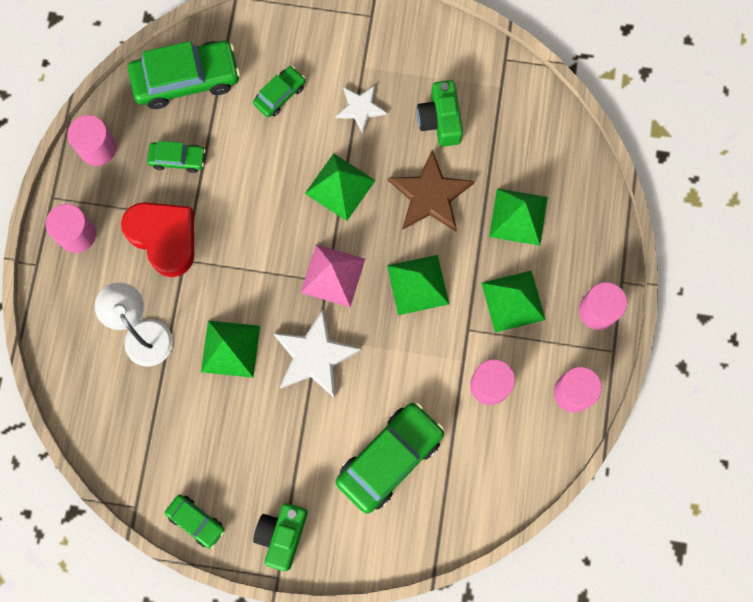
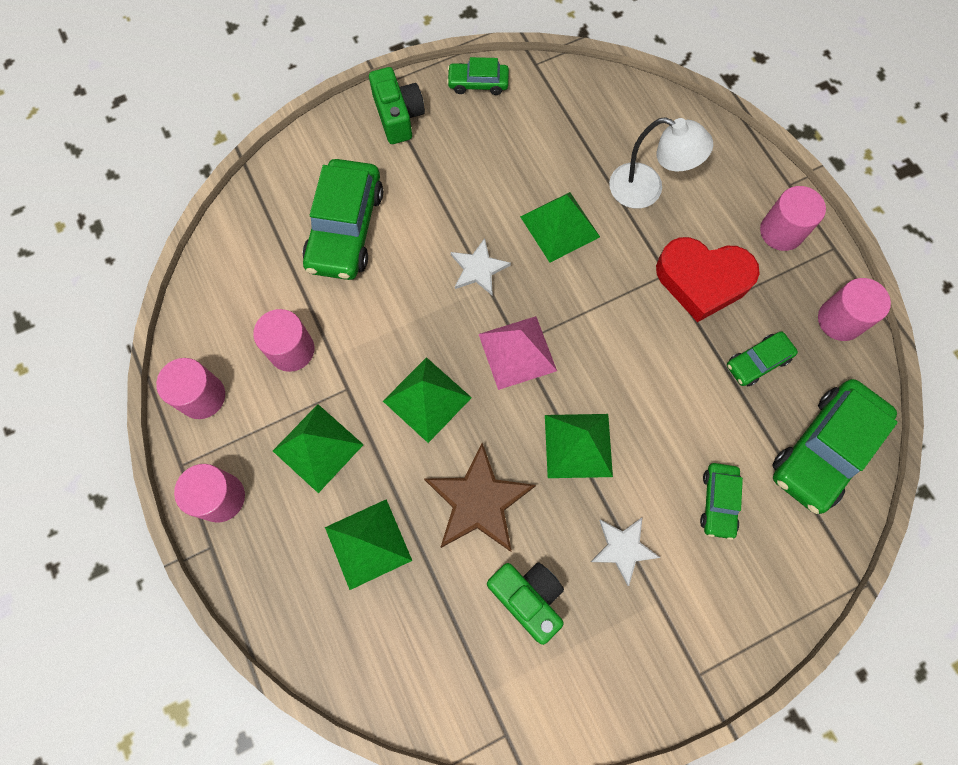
camera: 145 degrees right, 5 degrees down
(314, 356) = (478, 269): white star -> white star, size x0.61

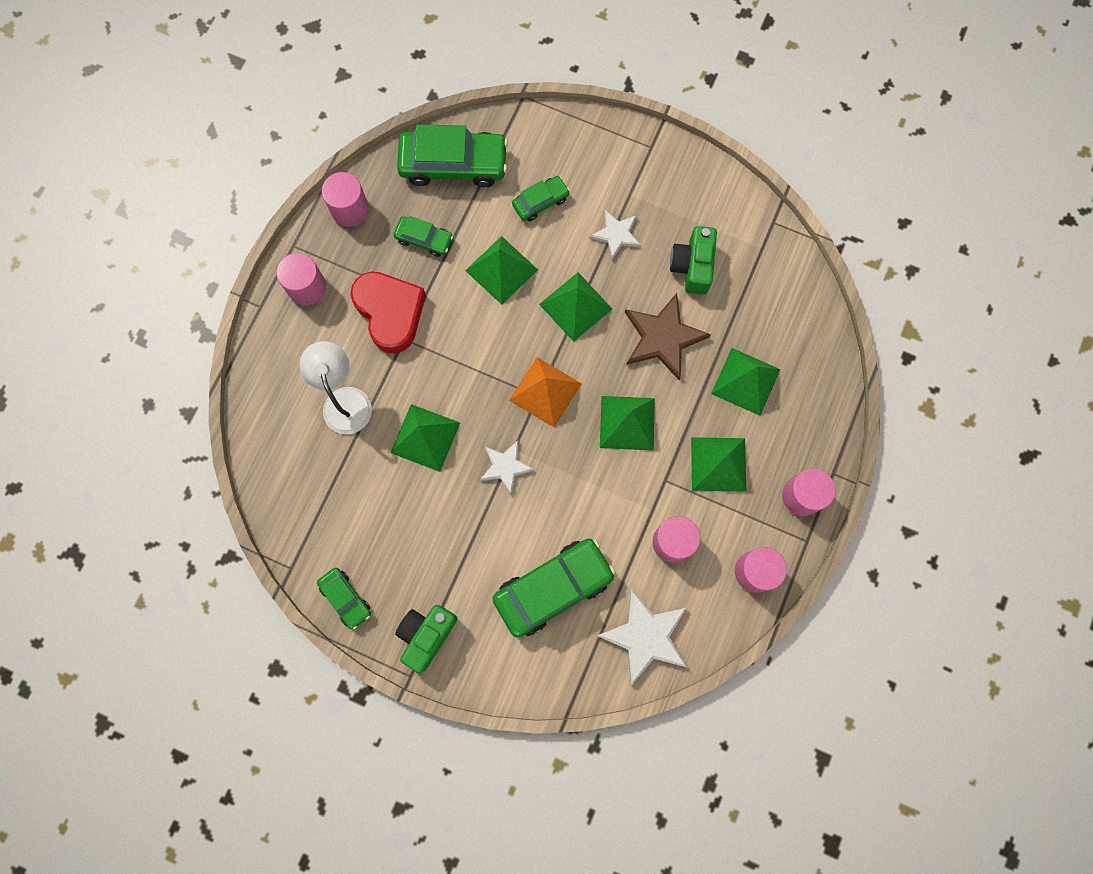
camera: 130 degrees left, 5 degrees up
(241, 266) = (646, 636): none -> white star
(517, 352) = (545, 391): pink pyramid -> orange pyramid
(671, 407) = (501, 270): none -> green pyramid

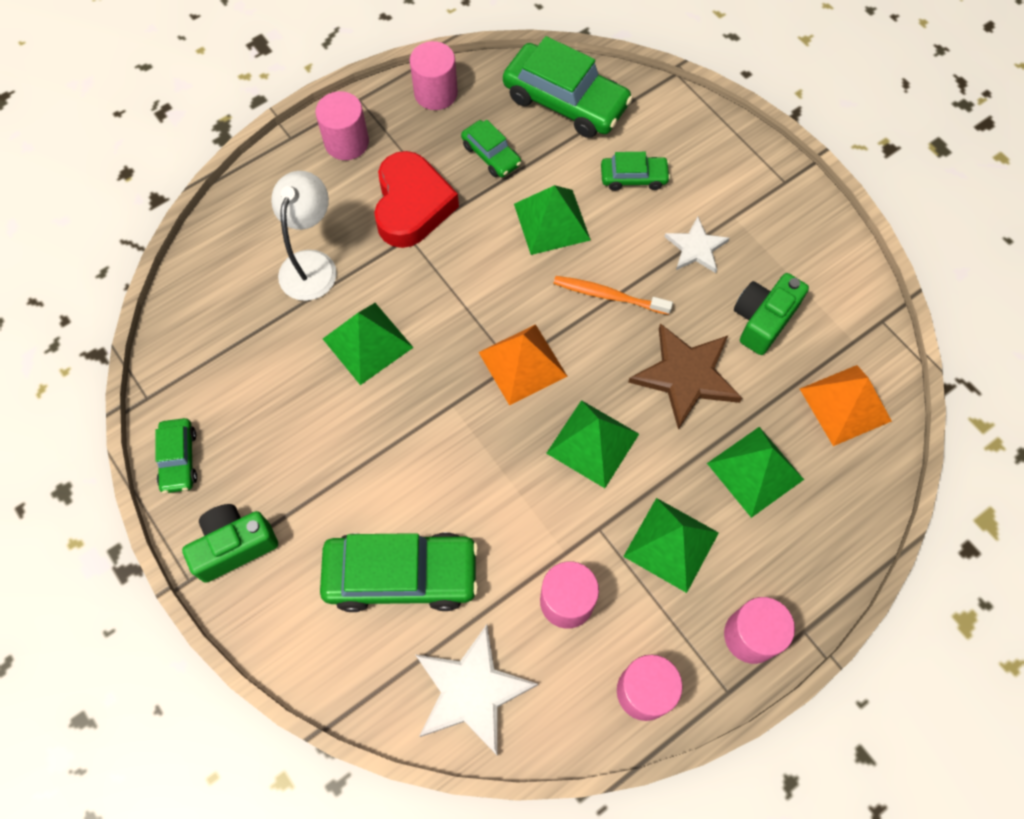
camera: 30 degrees right, 10 degrees down
(505, 467) = (432, 417): white star -> none
(575, 306) = (608, 295): green pyramid -> orange toothbrush
(780, 299) = (845, 404): none -> orange pyramid

